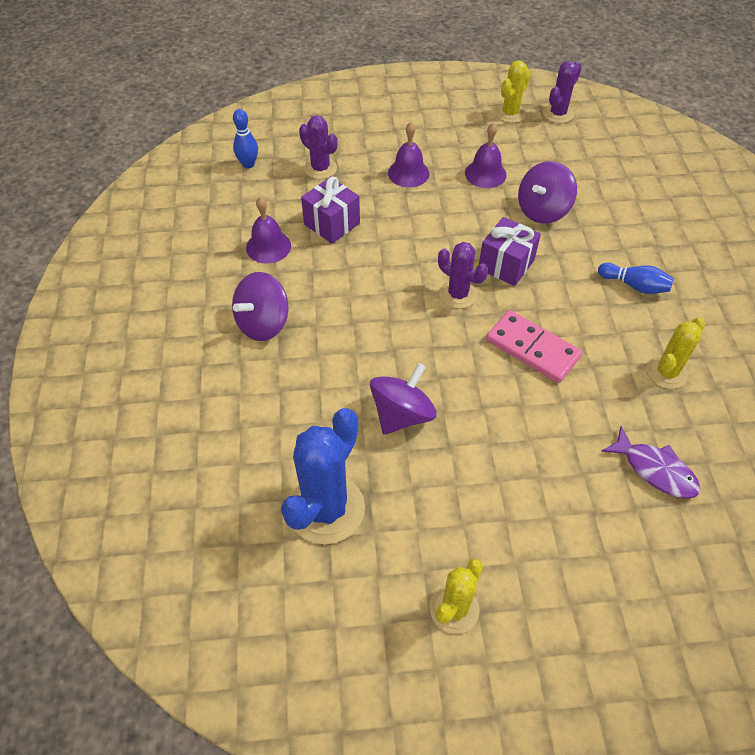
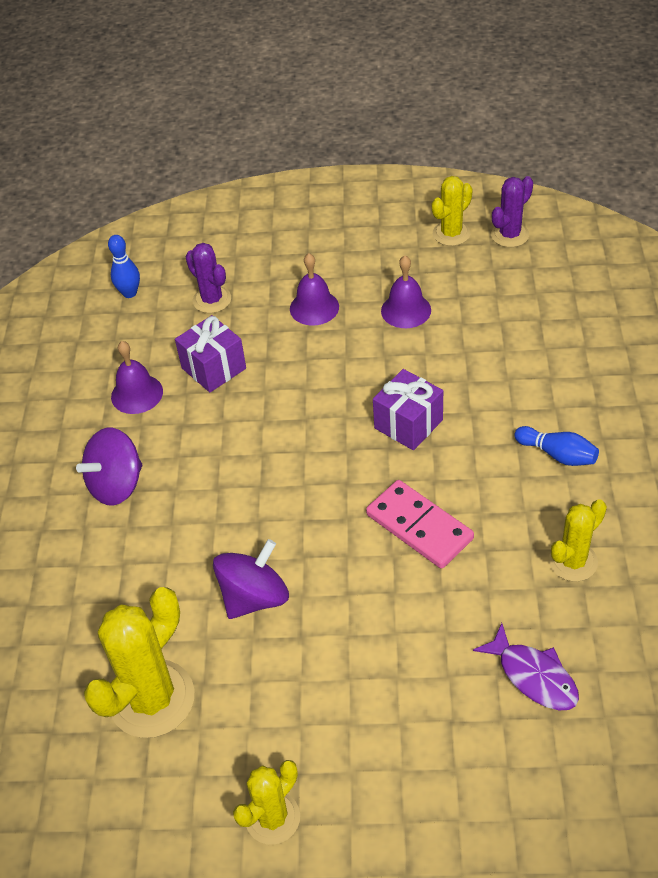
camera: 10 degrees right, 5 degrees down
(326, 508) = (152, 699): blue cactus -> yellow cactus
(458, 294) = (345, 458): purple cactus -> none
(542, 210) = (466, 358): purple spinning top -> none

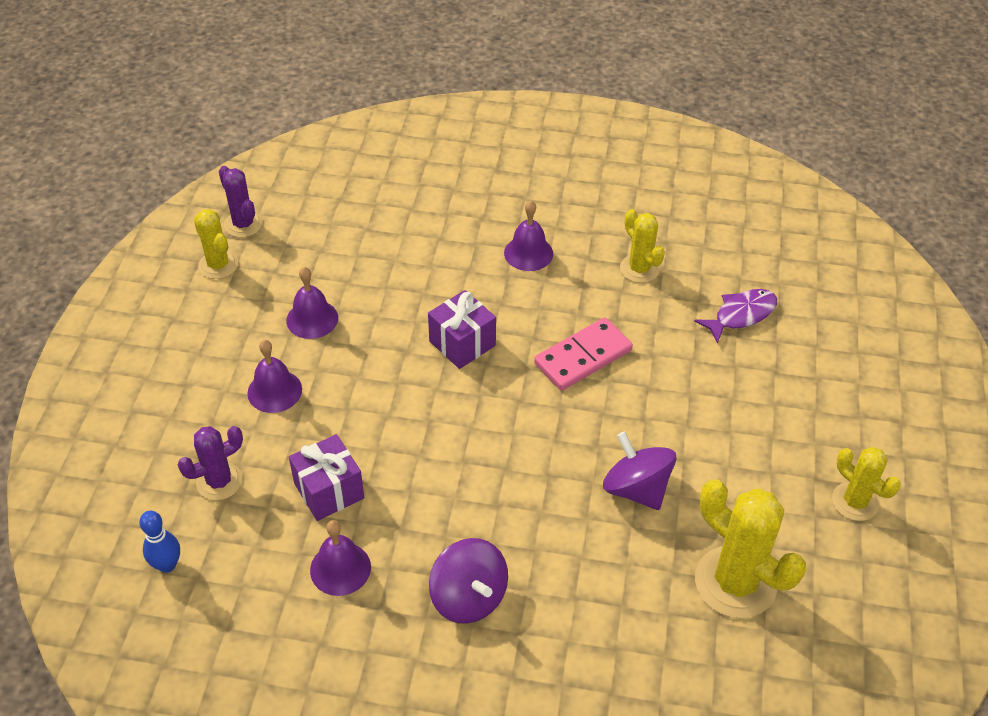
camera: 85 degrees left, 0 degrees up
(557, 455) = (528, 253): blue bowling pin -> purple bell

